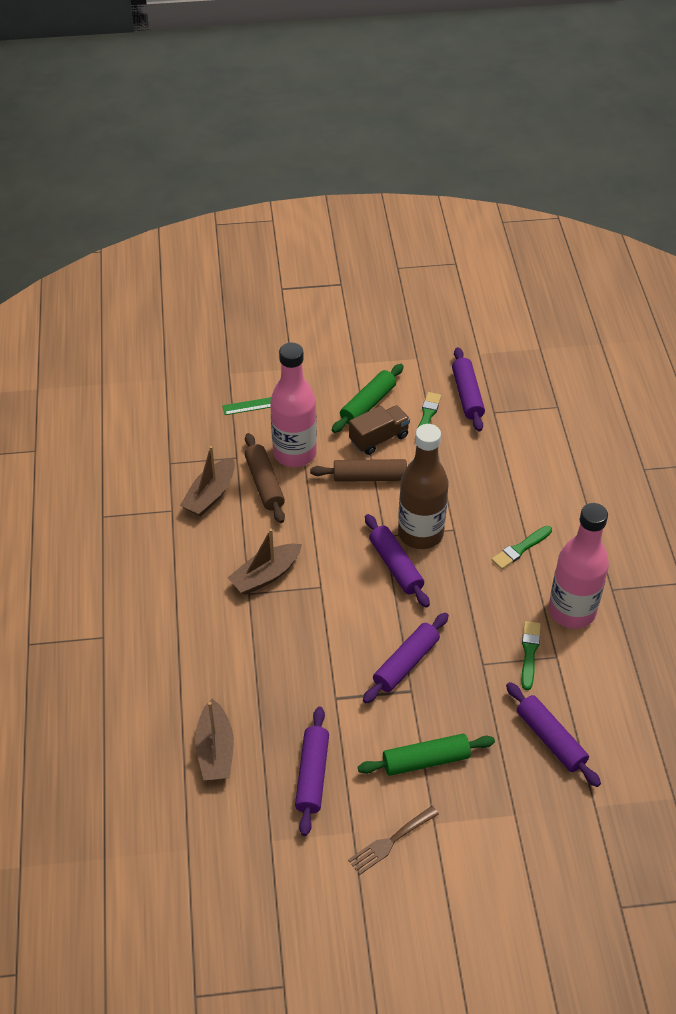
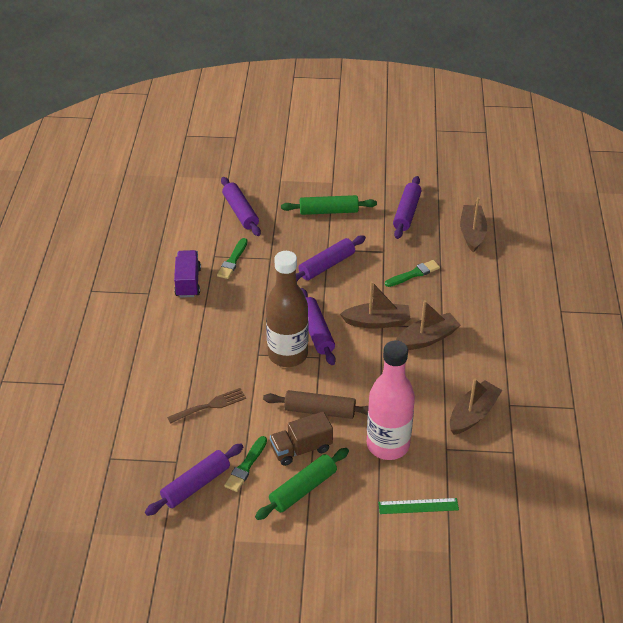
camera: 170 degrees left, 5 degrees down
(264, 483) = (420, 418): brown rolling pin -> none
(327, 589) = (377, 322): none -> brown boat
(390, 842) = (362, 177): brown fork -> brown fork (210, 405)
(467, 395) = (196, 485): purple rolling pin -> purple rolling pin turned 45 degrees clockwise
(520, 548) = (207, 331): green brush -> green brush (413, 274)
(572, 611) = (188, 282): pink bottle -> purple truck

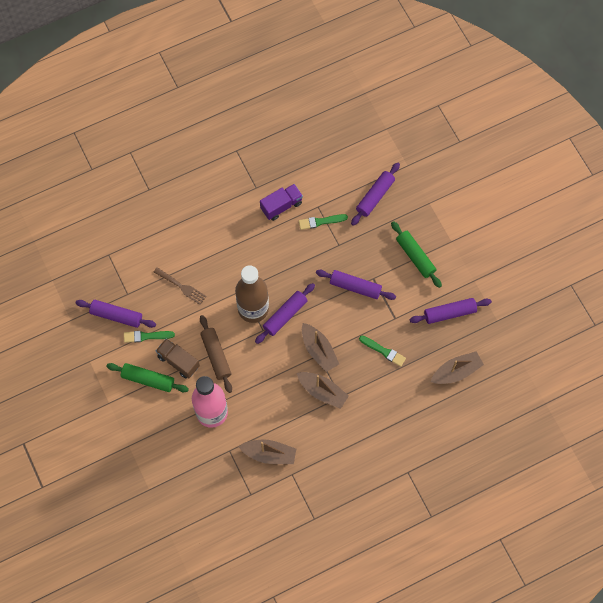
camera: 60 degrees right, 25 degrees up
(418, 506) = (173, 455): green ruler -> none

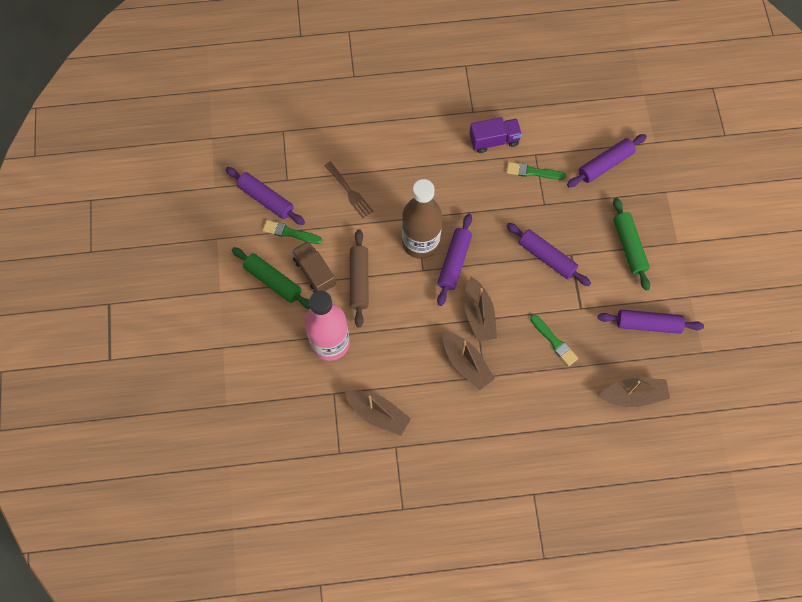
camera: 20 degrees right, 0 degrees up
(285, 315) = (454, 262): purple rolling pin -> purple rolling pin turned 45 degrees counterclockwise

